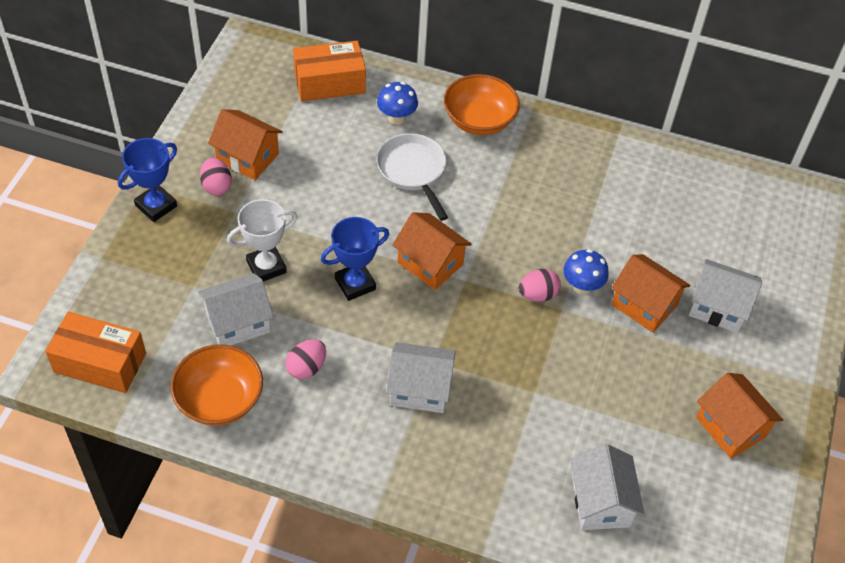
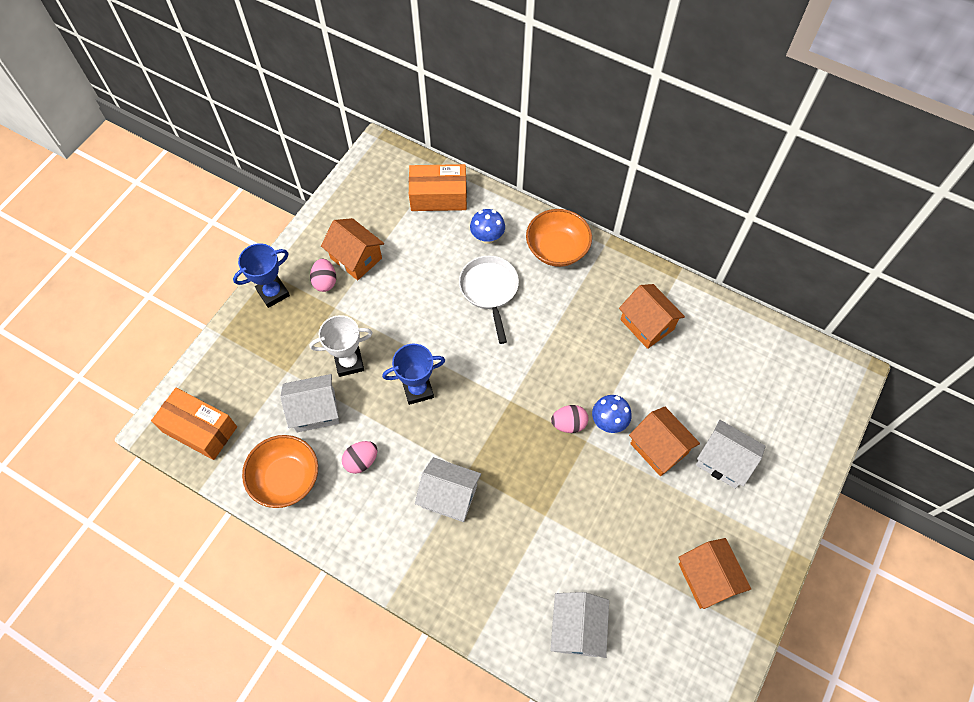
camera: 15 degrees right, 10 degrees up
(430, 263) = (484, 380): orange house -> orange house (647, 324)

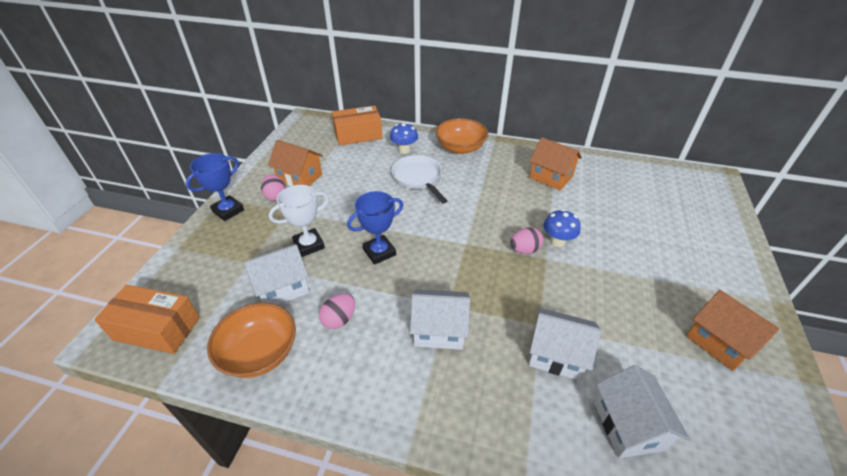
camera: 15 degrees left, 20 degrees down
(659, 448) = (609, 251): orange house -> none
(724, 461) = (667, 249): white house -> white house (556, 354)

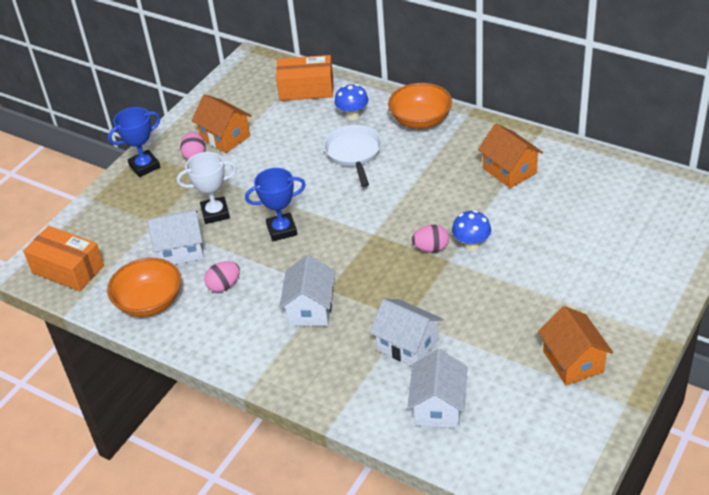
camera: 20 degrees right, 0 degrees up
(439, 330) = (310, 309): white house -> white house turned 75 degrees clockwise

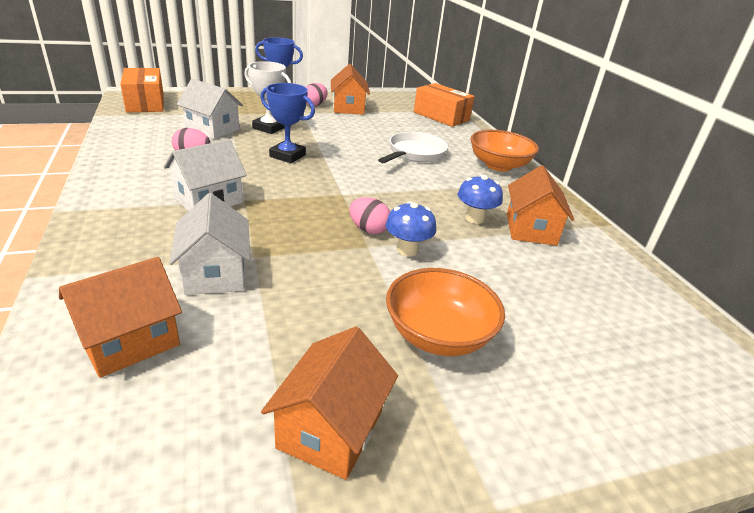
camera: 35 degrees right, 10 degrees down
(149, 302) = (140, 136): orange bowl -> orange bowl (438, 335)
(352, 115) = (450, 139): blue mushroom -> blue mushroom (475, 218)
(438, 406) = (129, 341): white house -> orange house

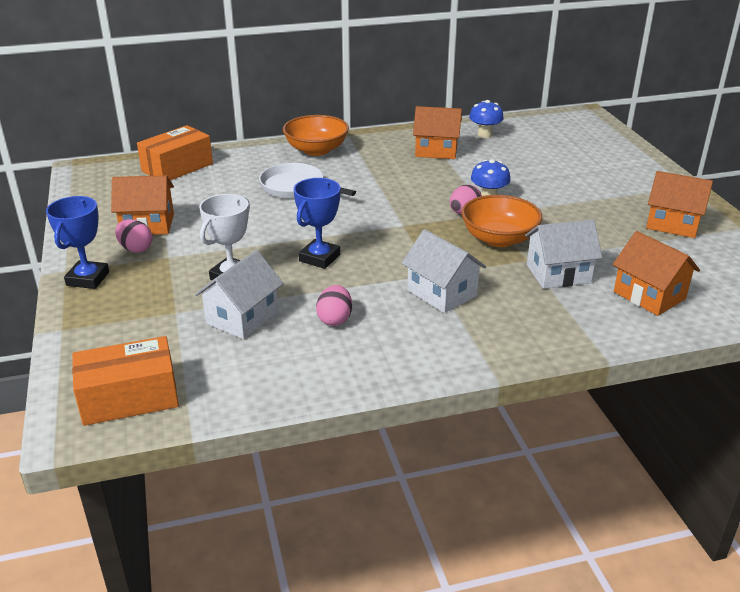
camera: 85 degrees left, 0 degrees up
(438, 335) = (581, 192): orange bowl -> orange bowl (499, 239)
(475, 218) = (427, 169): blue mushroom -> blue mushroom (484, 135)

